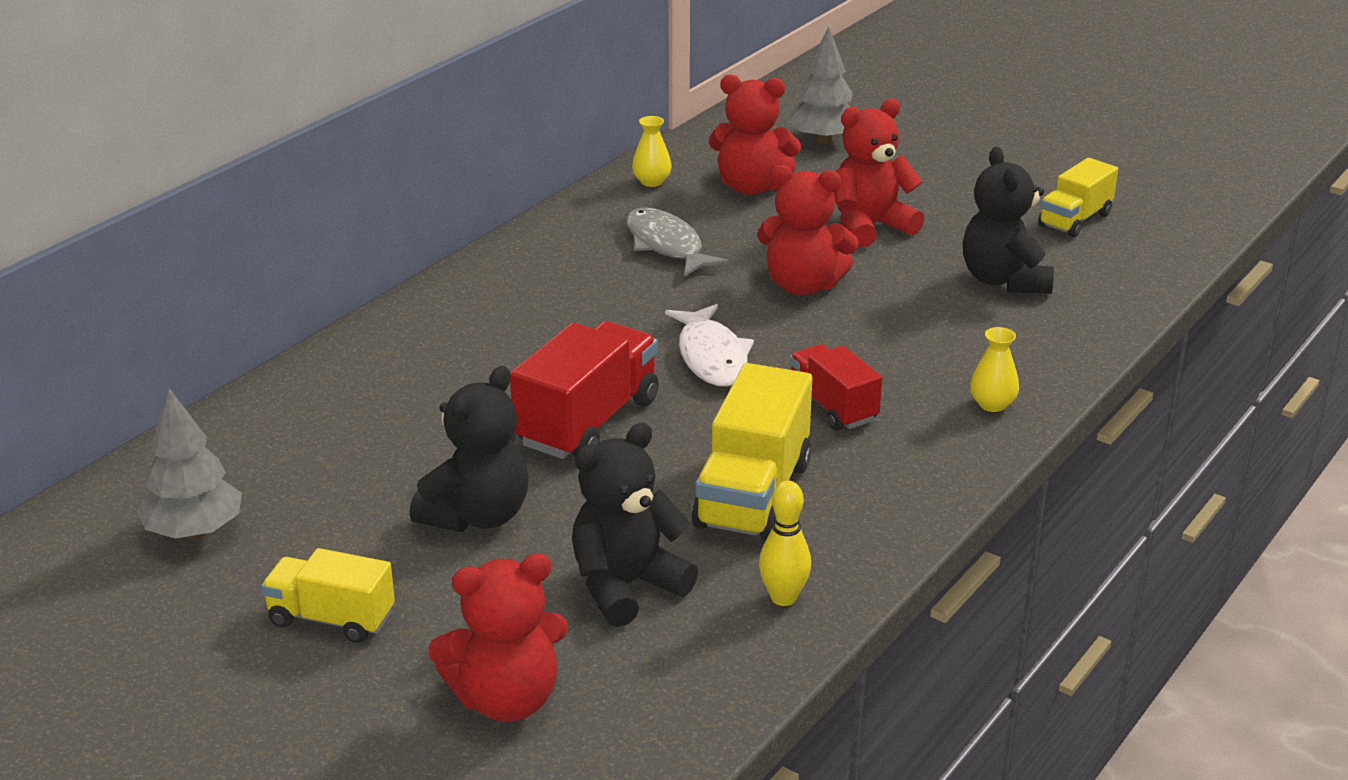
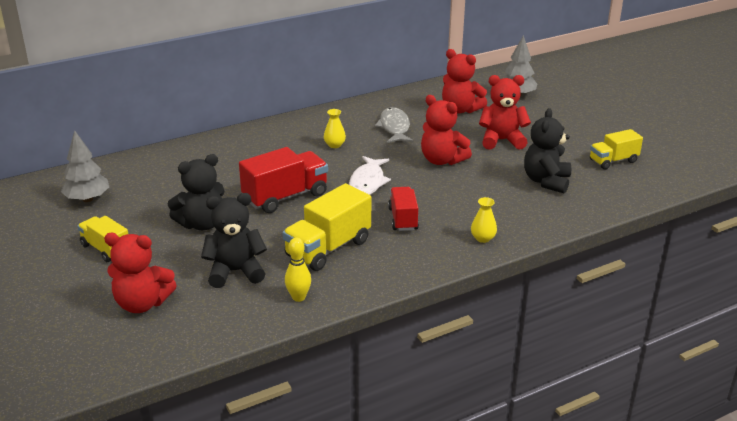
camera: 25 degrees right, 0 degrees up
(651, 182) = (415, 97): yellow vase -> yellow vase (334, 145)

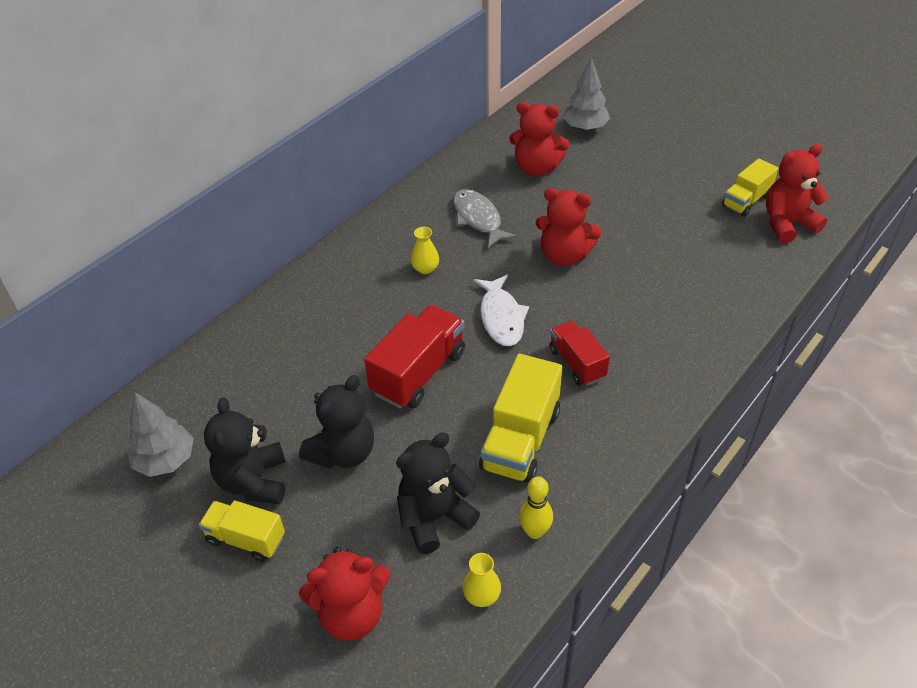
camera: 20 degrees left, 15 degrees up
(483, 238) = (682, 364): yellow vase -> yellow vase (481, 595)
(501, 140) = (611, 204): red teddy bear -> red teddy bear (787, 224)
(546, 181) = (696, 254): black teddy bear -> black teddy bear (253, 481)

